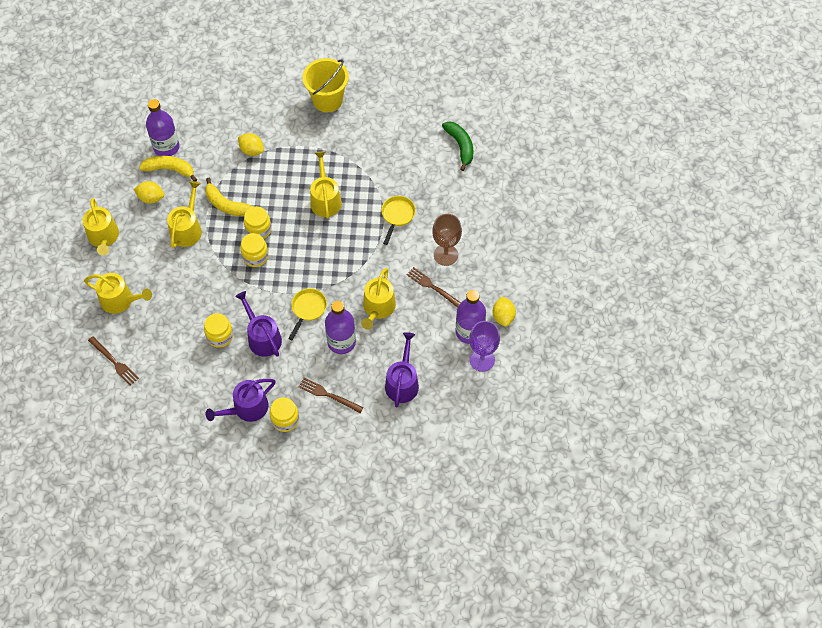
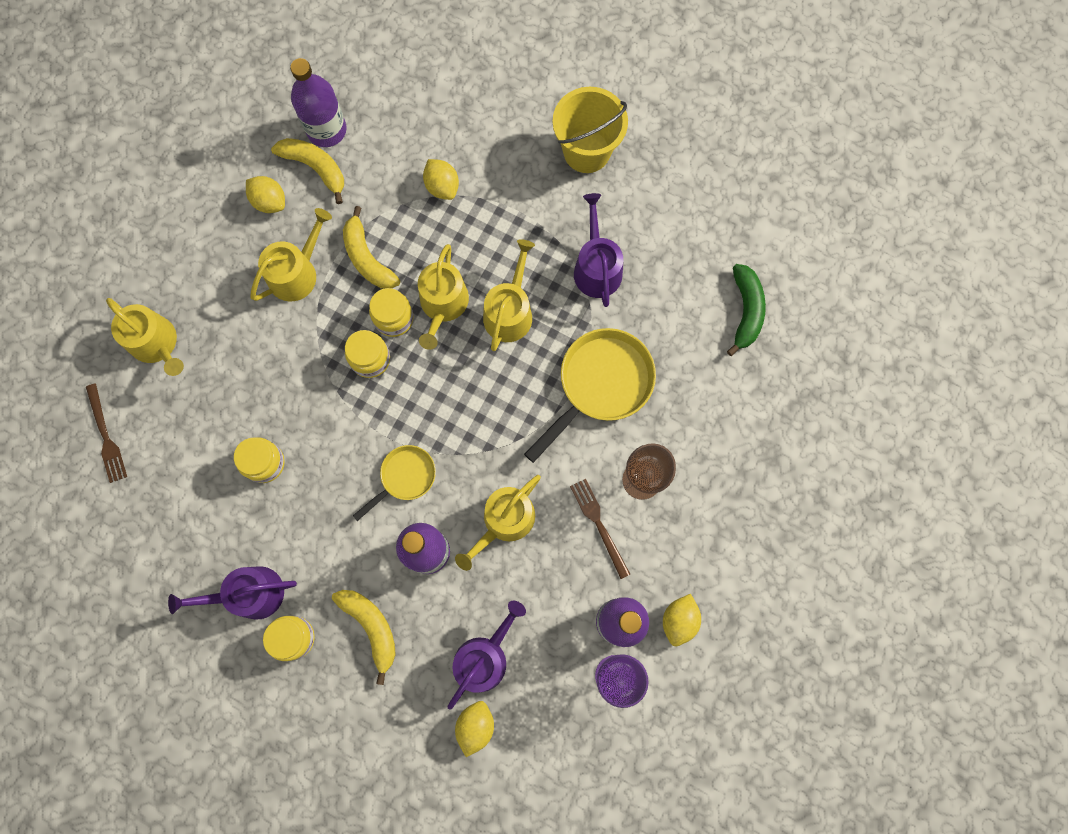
camera: 25 degrees right, 15 degrees up
(103, 237) = (179, 235): yellow watering can -> yellow watering can (443, 305)
(262, 337) = (322, 492): purple watering can -> purple watering can (596, 267)
(328, 395) = (371, 627): brown fork -> yellow banana
(397, 216) = (600, 384): yellow pan -> yellow pan, size x1.74
(415, 419) = (475, 726): none -> yellow lemon

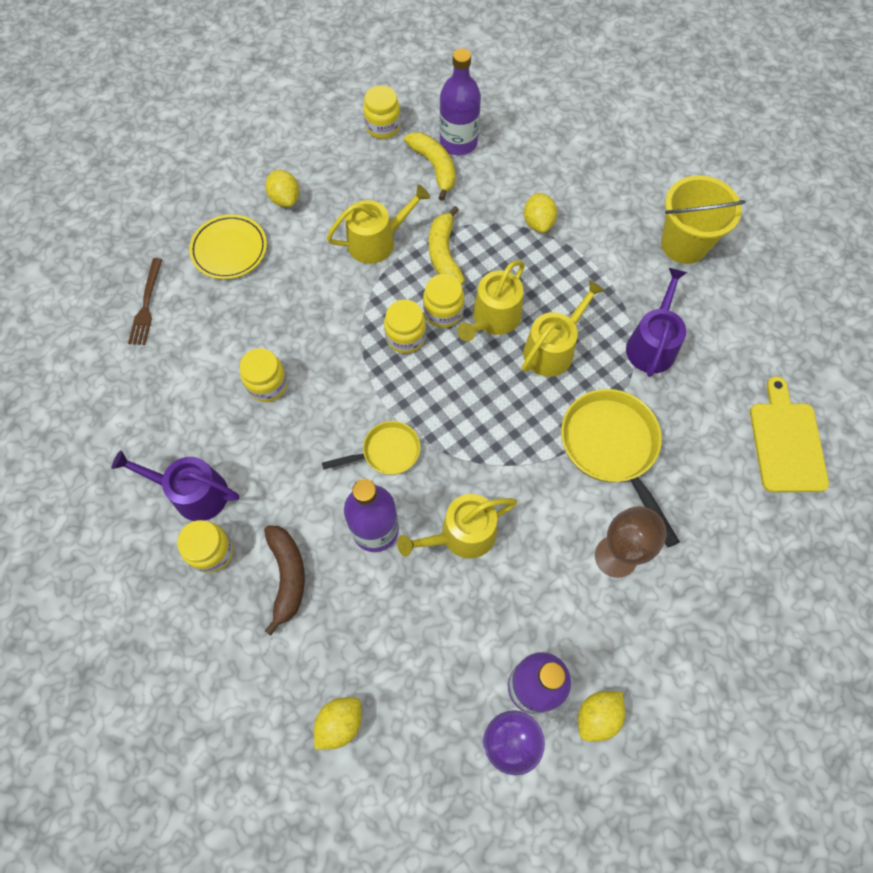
camera: 25 degrees right, 10 degrees down
(157, 344) = (229, 249): yellow watering can -> yellow plate
(243, 143) = (383, 127): none -> yellow jar
(269, 201) = (382, 178): yellow lemon -> yellow lemon (285, 199)
(371, 627) = (287, 576): yellow banana -> brown banana
(484, 657) = (381, 658): purple watering can -> none
(599, 525) = (554, 580): brown fork -> none
(600, 384) = (612, 449): yellow pan -> yellow pan turned 90 degrees counterclockwise
(745, 311) = (786, 442): green banana -> yellow cutting board

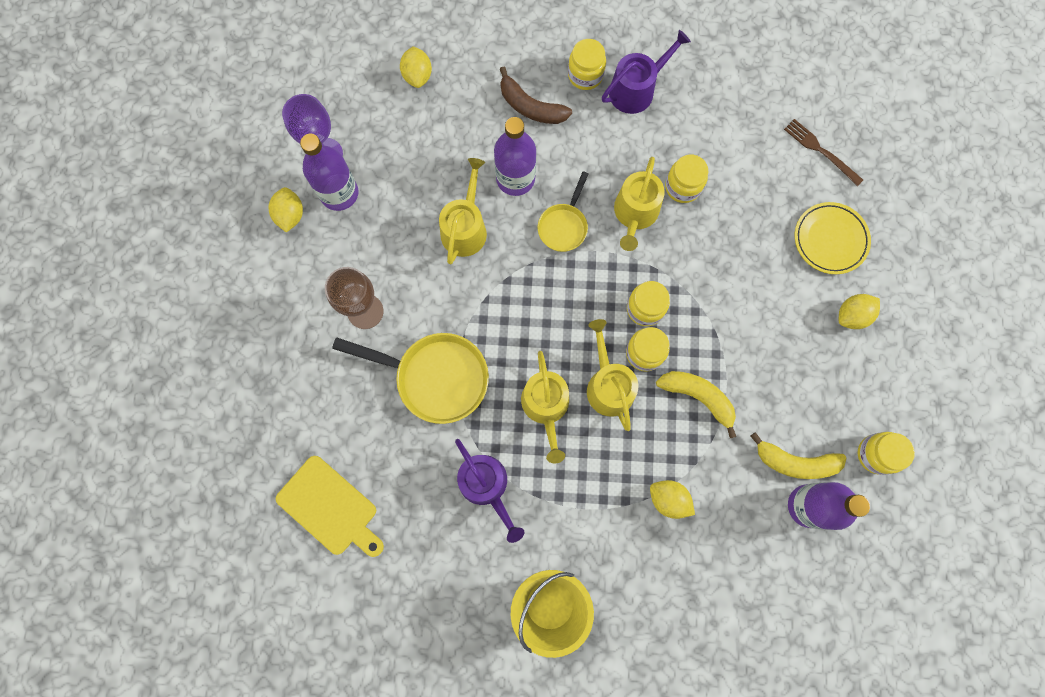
camera: 130 degrees right, 10 degrees up
(285, 199) = (852, 315): yellow lemon -> yellow lemon turned 45 degrees counterclockwise
(377, 241) = (752, 355): yellow watering can -> yellow watering can (635, 214)

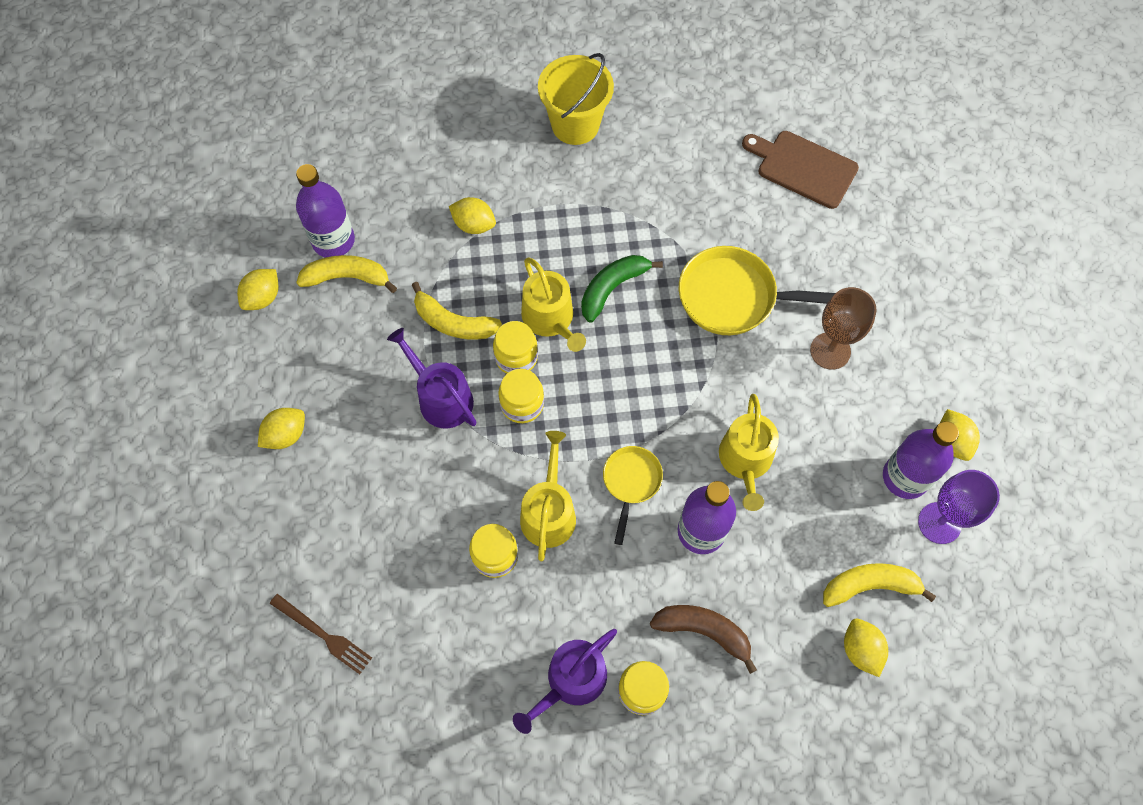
camera: 170 degrees right, 10 degrees down
(330, 507) = (803, 168): yellow cutting board -> brown cutting board
(396, 117) = (870, 586): none -> yellow banana
(486, 486) = (657, 208): purple watering can -> purple watering can (441, 397)
(546, 407) = (612, 288): yellow watering can -> green banana
(830, 240) = (311, 520): yellow plate -> none
(875, 454) = (263, 297): yellow jar -> yellow lemon

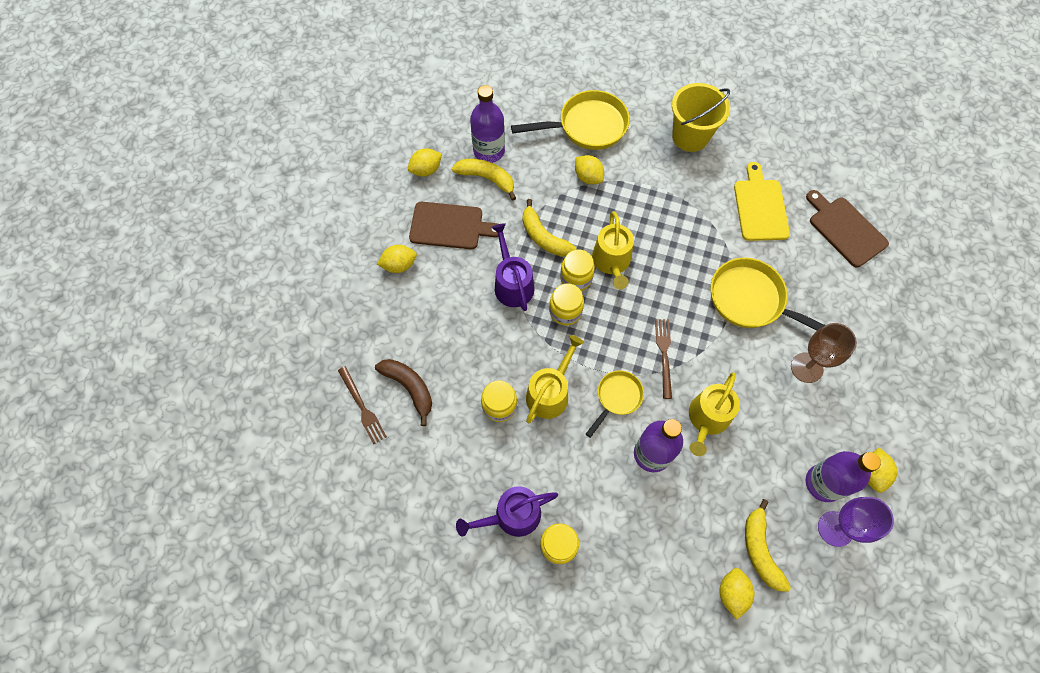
camera: 25 degrees right, 0 degrees up
(328, 357) = (450, 226): none -> brown cutting board
(443, 160) = (587, 126): none -> yellow pan
(612, 288) = (665, 258): green banana -> none
(663, 406) = (664, 355): none -> brown fork
(695, 179) = (760, 207): none -> yellow cutting board
(704, 631) = (621, 525): brown banana -> brown banana (409, 388)
(870, 586) = (760, 550): yellow banana -> yellow banana turned 120 degrees counterclockwise

